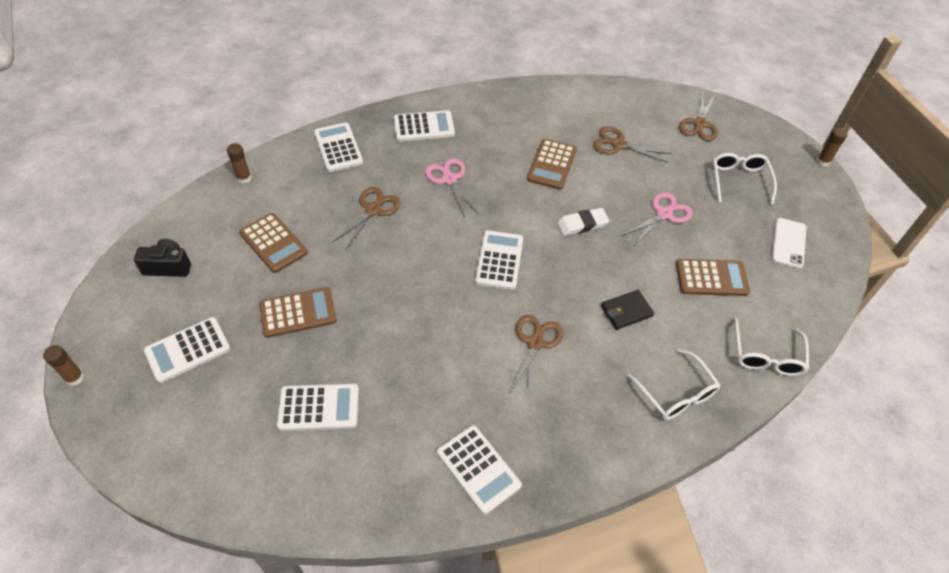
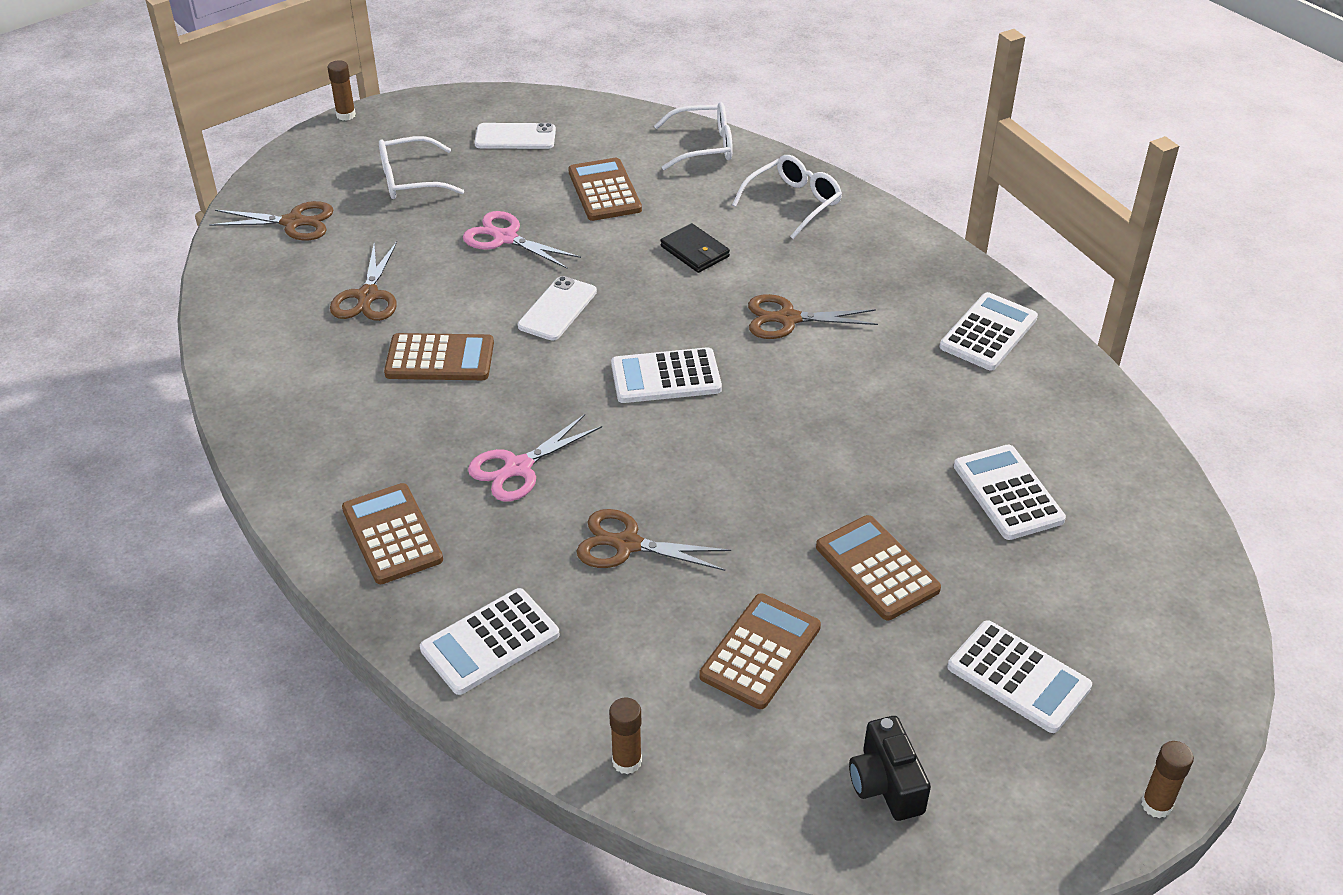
camera: 105 degrees left, 10 degrees down
(424, 127) = (392, 534): white calculator -> brown calculator
(582, 224) = (557, 309): white eraser -> white phone

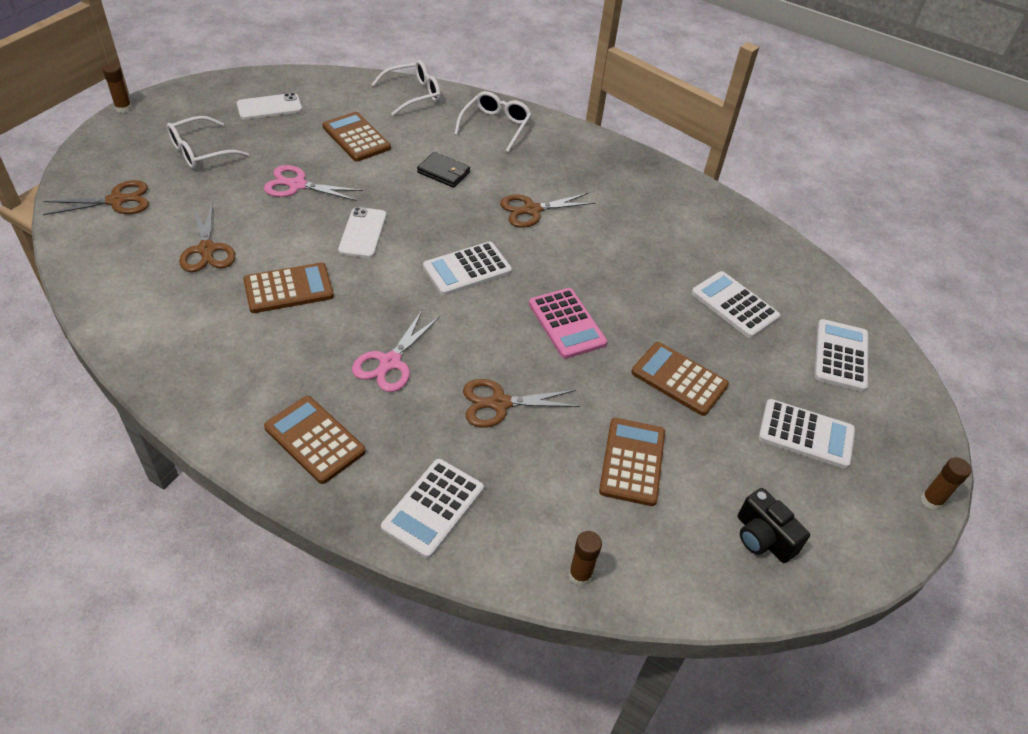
camera: 25 degrees left, 5 degrees up
(761, 468) = (567, 323): none -> pink calculator
(988, 332) = (667, 196): white calculator -> white calculator (840, 356)

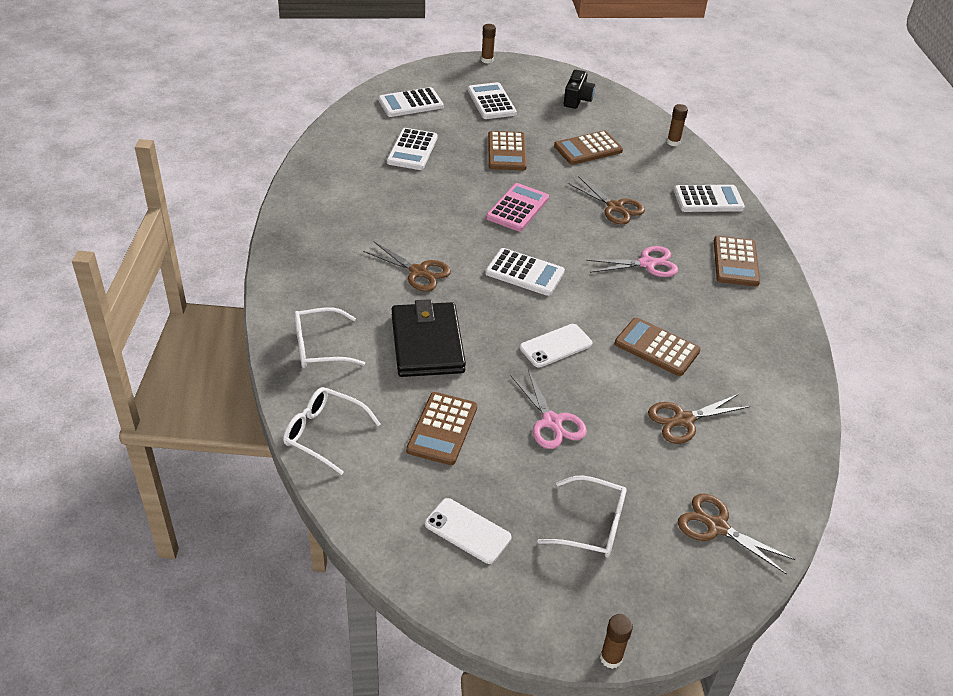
camera: 125 degrees left, 5 degrees down
(207, 249) = (684, 420): brown scissors -> brown scissors turned 150 degrees counterclockwise
(443, 172) = (427, 343): black wallet -> black wallet, size x1.90

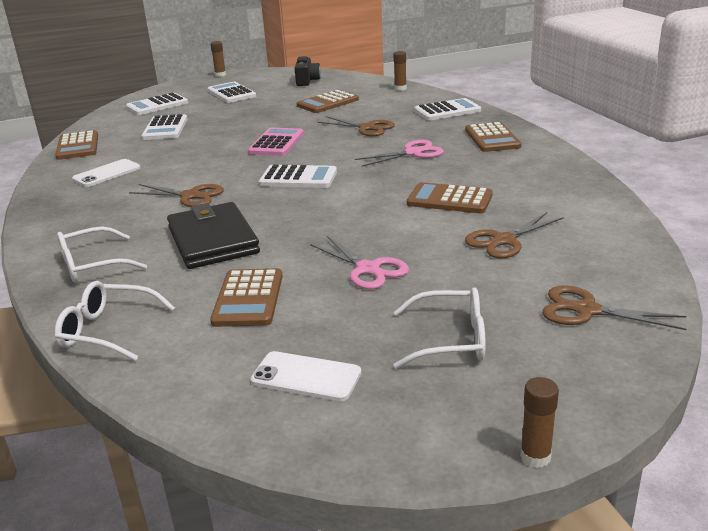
camera: 10 degrees left, 15 degrees down
(507, 152) = (255, 115): brown calculator -> brown calculator (78, 146)
(556, 346) = (349, 217): white phone -> white phone (107, 173)

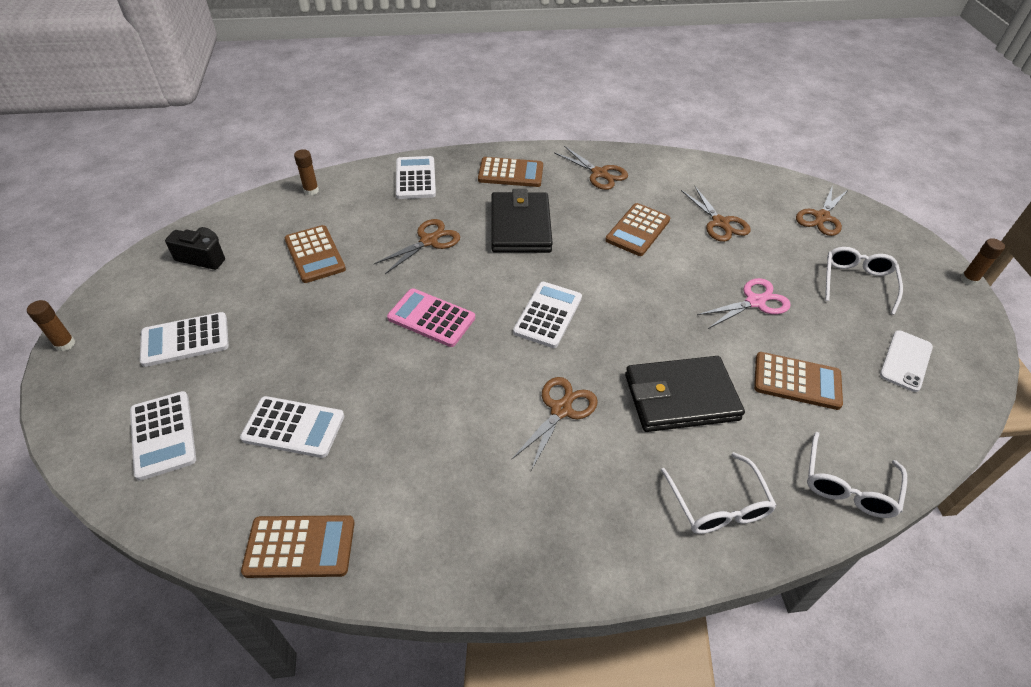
camera: 80 degrees left, 20 degrees up
(107, 173) = (445, 500): white phone -> none
(412, 153) = (520, 226): pink scissors -> black wallet
(535, 172) = (599, 173): none -> brown scissors

